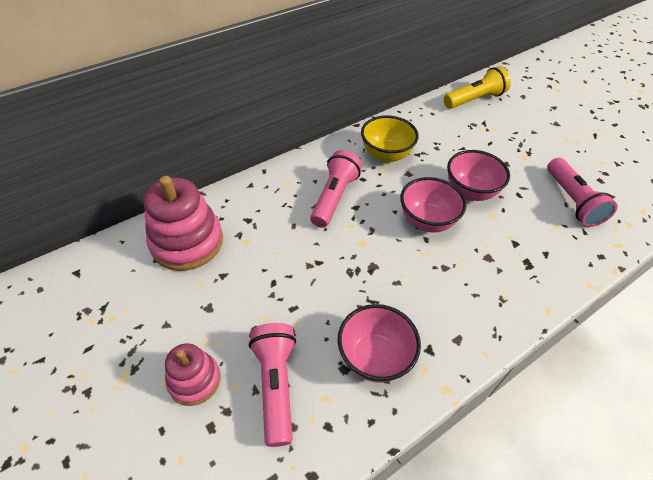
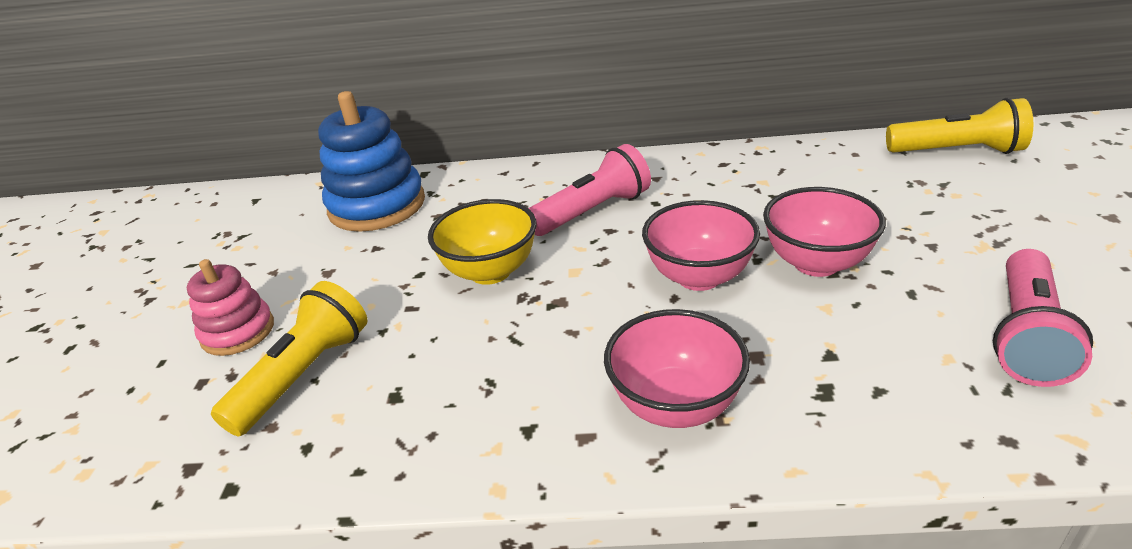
camera: 40 degrees right, 15 degrees down
(187, 242) = (377, 205): pink stacking toy -> blue stacking toy
(275, 385) = (304, 375): pink flashlight -> yellow flashlight
(374, 357) = (444, 402): pink bowl -> pink bowl (675, 405)
(386, 155) = (720, 185): yellow bowl -> yellow bowl (490, 271)

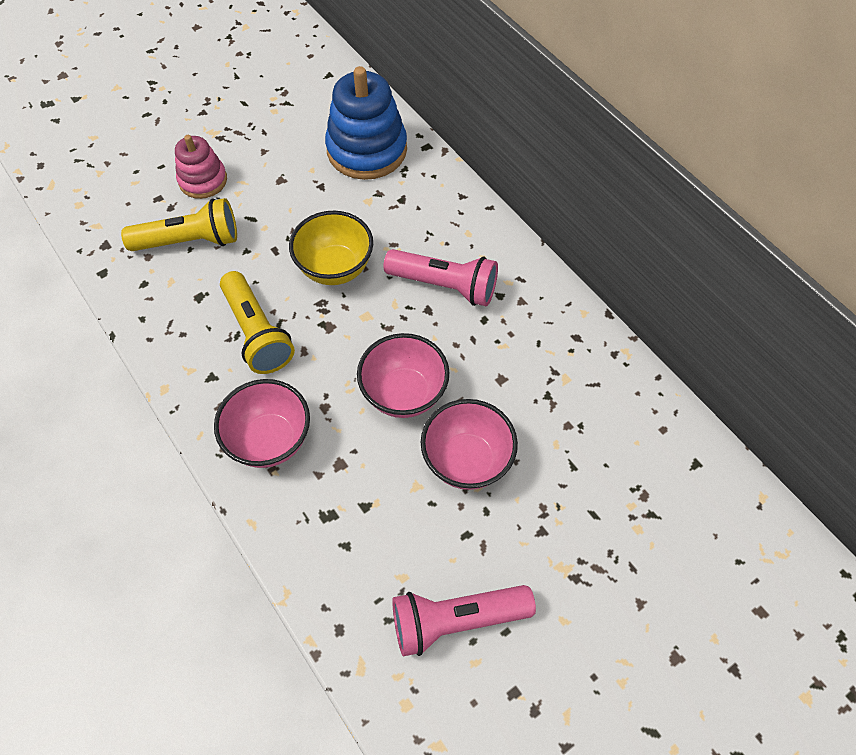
camera: 50 degrees right, 25 degrees up
(957, 151) = (724, 510): yellow flashlight -> yellow flashlight (257, 333)

